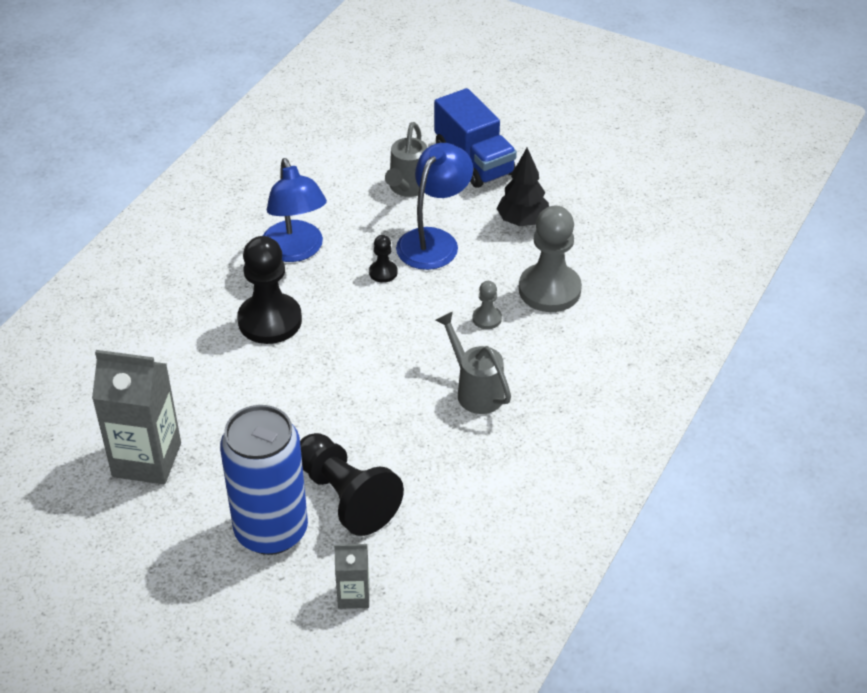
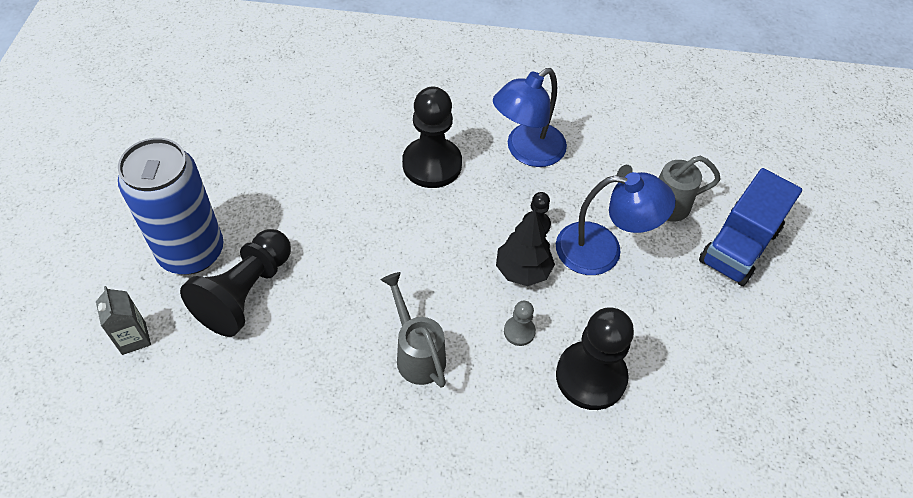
camera: 65 degrees right, 10 degrees up
(147, 460) = (243, 143): grey carton -> none
(475, 390) = (417, 353): grey watering can -> grey watering can turned 60 degrees counterclockwise
(522, 221) = (678, 318): black tree -> black tree (522, 270)
(549, 290) = (590, 376): grey pawn -> black pawn

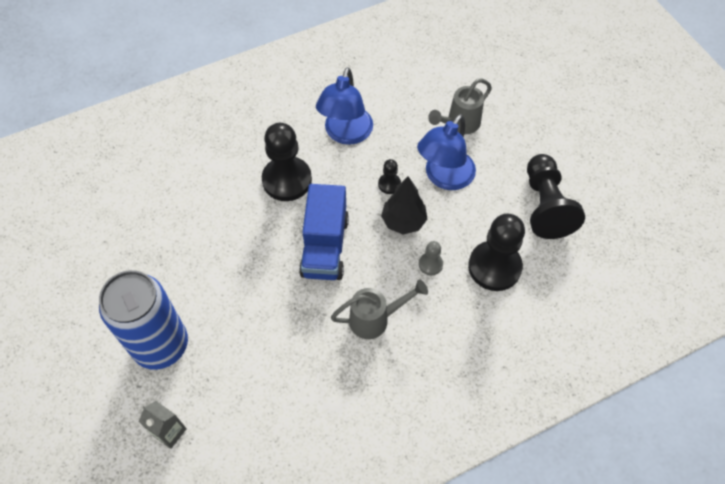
camera: 30 degrees left, 5 degrees up
(245, 293) = (226, 350): black pawn -> black pawn (545, 206)
(417, 353) = (376, 319): grey watering can -> grey watering can turned 135 degrees clockwise
(602, 250) = (444, 178): blue lamp -> blue lamp turned 150 degrees clockwise
(739, 246) = (525, 126): blue truck -> blue truck (325, 246)

